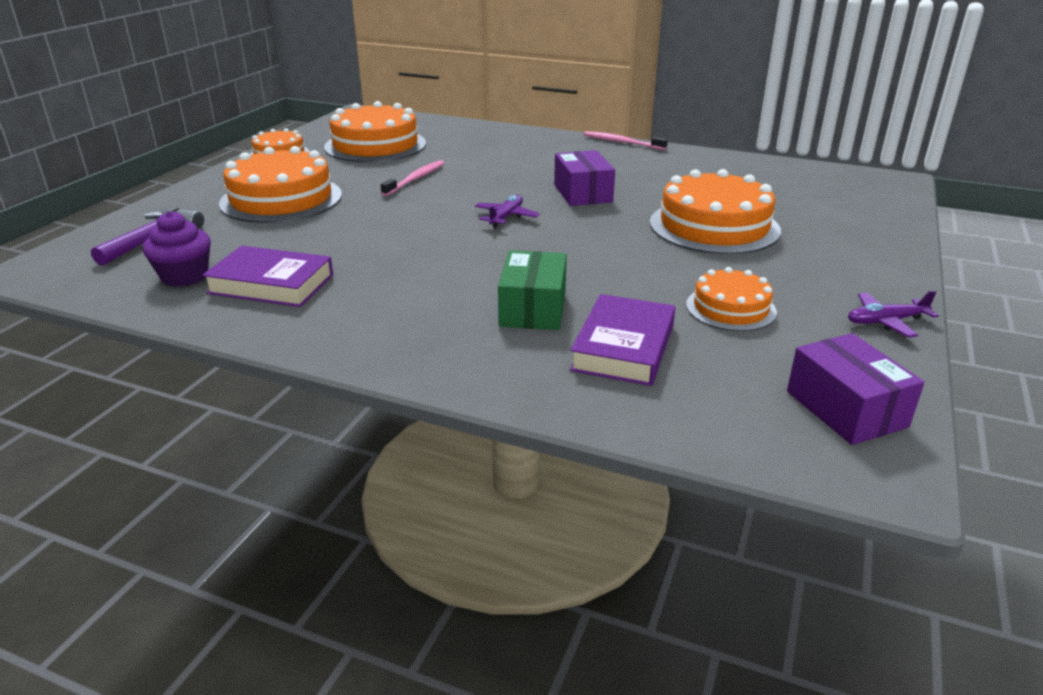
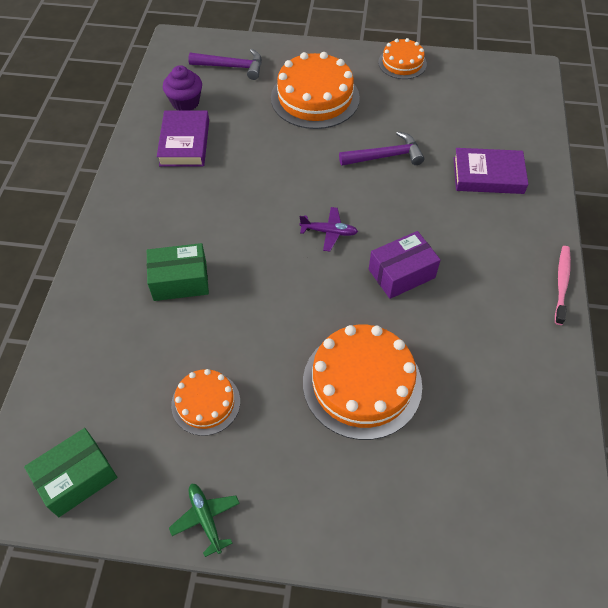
camera: 75 degrees right, 25 degrees up
(375, 145) = (452, 109): orange cake -> none
(415, 179) = (385, 156): pink toothbrush -> purple hammer
(623, 347) = (137, 340): purple book -> purple book (488, 175)
(846, 409) = (77, 478): purple box -> green box
(885, 321) = (206, 518): purple plane -> green plane

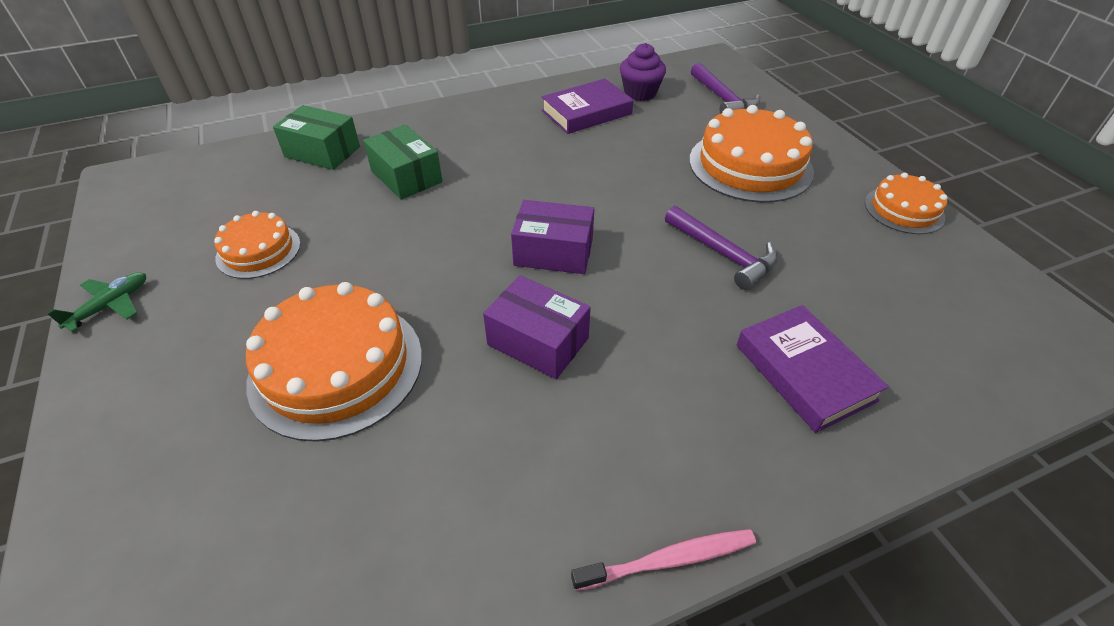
camera: 60 degrees right, 10 degrees down
(77, 478) = (147, 207): green box -> green box (322, 152)
(329, 232) = (553, 252): purple plane -> purple box

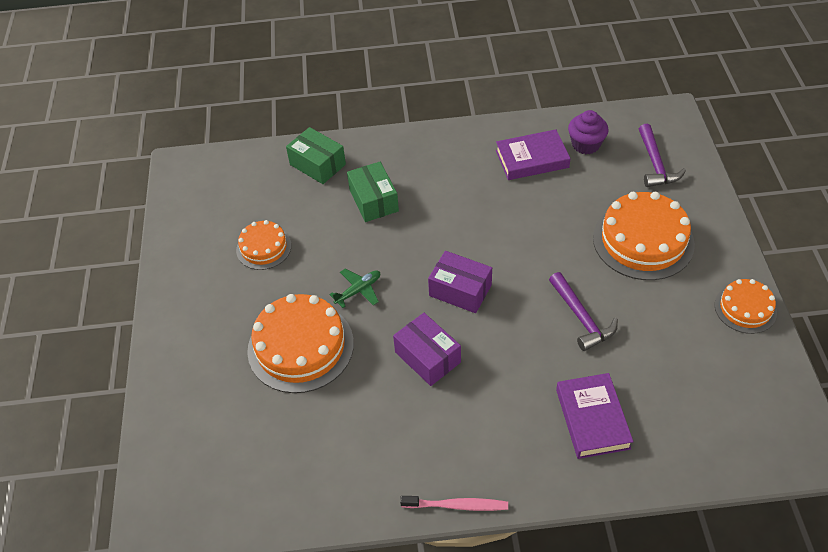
camera: 20 degrees right, 5 degrees up
(111, 306) = (172, 272): green plane -> green plane (358, 290)

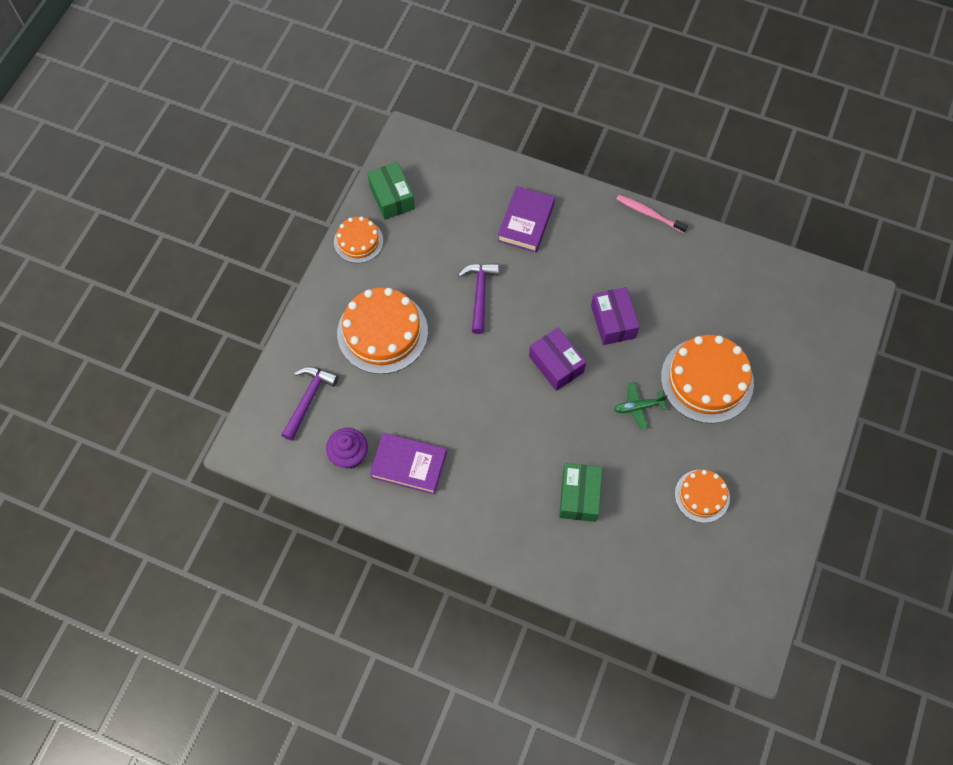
camera: 155 degrees left, 15 degrees up
(317, 164) = (611, 573): green box -> green box (392, 197)

